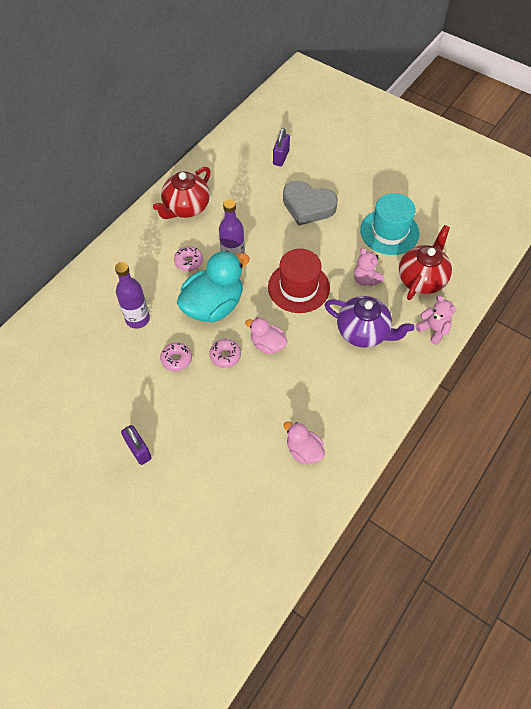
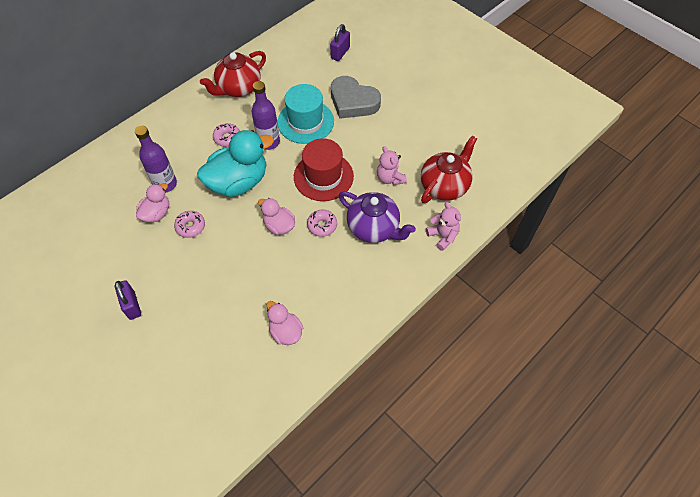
camera: 10 degrees right, 0 degrees up
(137, 351) = (156, 213): none -> pink duck
(225, 356) = (236, 230): pink donut -> pink donut (322, 225)
(389, 232) = (425, 136): turquoise hat -> turquoise hat (305, 122)

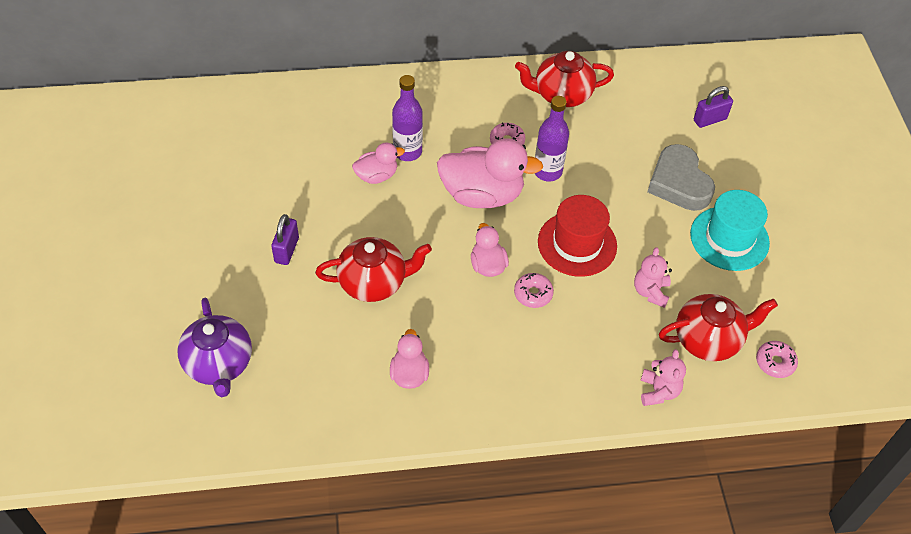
camera: 35 degrees right, 5 degrees down
(190, 227) = (399, 210): pink donut -> pink donut (775, 362)
(212, 286) = (374, 282): none -> red teapot
(238, 182) = (482, 194): turquoise duck -> pink duck
(305, 122) = (606, 173): turquoise hat -> turquoise hat (729, 238)
(374, 228) = (587, 333): purple teapot -> purple teapot (219, 364)

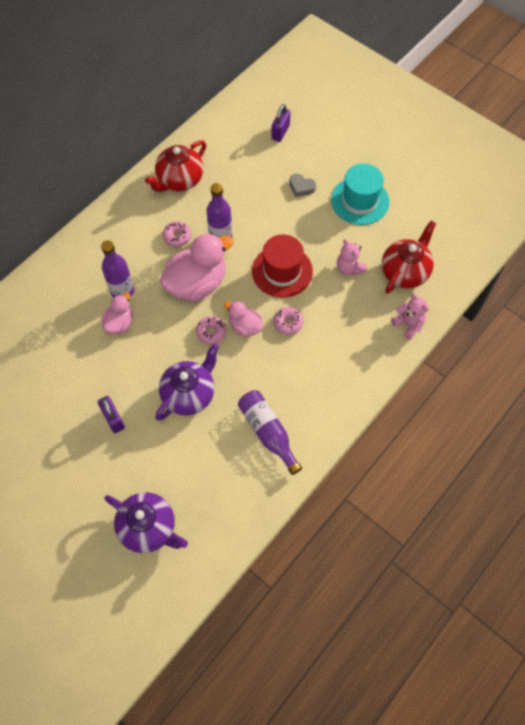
camera: 40 degrees left, 10 degrees up
(374, 282) = (189, 394): red teapot -> purple teapot
(409, 374) = (268, 432): pink duck -> purple bottle
(679, 183) = (301, 187): grey heart -> grey heart, size x0.50
(775, 362) = (449, 257): pink donut -> pink donut (211, 332)

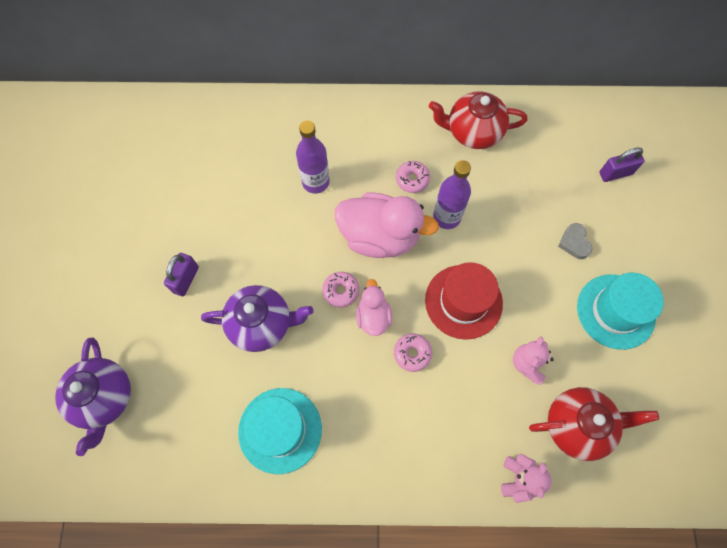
camera: 50 degrees right, 5 degrees up
(119, 323) = (282, 206): pink duck -> none
(268, 432) = (280, 430): purple bottle -> turquoise hat

